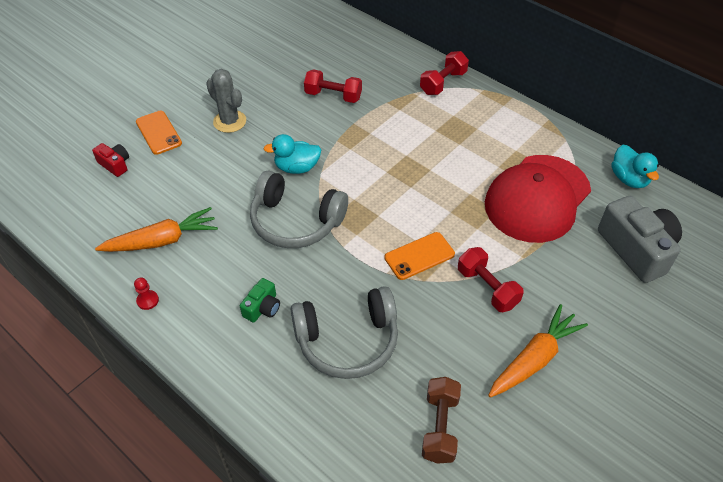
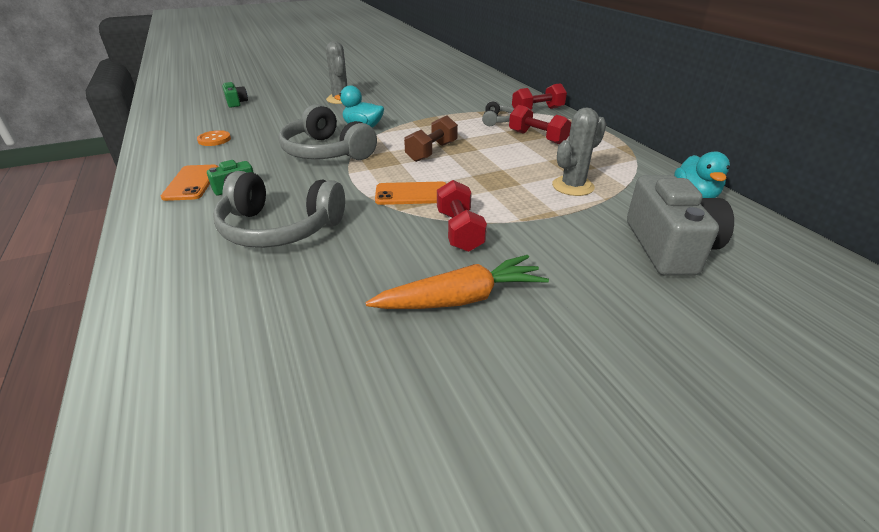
camera: 25 degrees right, 15 degrees down
(115, 164) = (236, 102): red camera -> green camera
(147, 300) = (159, 164): red pawn -> none
(159, 132) = (285, 95): orange phone -> orange phone (191, 183)
(162, 240) = (214, 139): orange carrot -> orange button
(333, 96) = (435, 102): red dumbbell -> red dumbbell (537, 137)
(417, 113) = (497, 120): none -> grey headphones
(439, 427) = (291, 320): brown dumbbell -> brown dumbbell (431, 152)
(537, 198) = (573, 186): red cap -> grey cactus

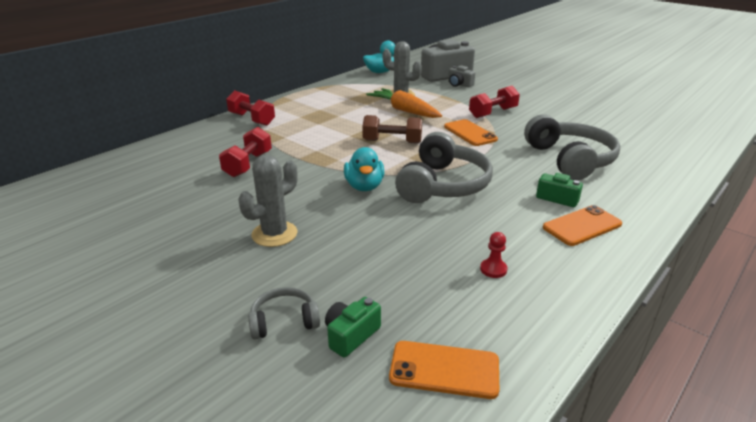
camera: 115 degrees left, 5 degrees down
(184, 113) = (444, 370): none -> orange phone
(214, 139) = (493, 269): orange button -> red pawn
(461, 299) = (546, 103): orange carrot -> orange carrot (404, 111)
(497, 120) = (292, 130): grey headphones -> grey headphones (284, 321)
(537, 137) = (324, 112): red dumbbell -> red dumbbell (248, 164)
(606, 245) = (459, 84): none -> grey camera

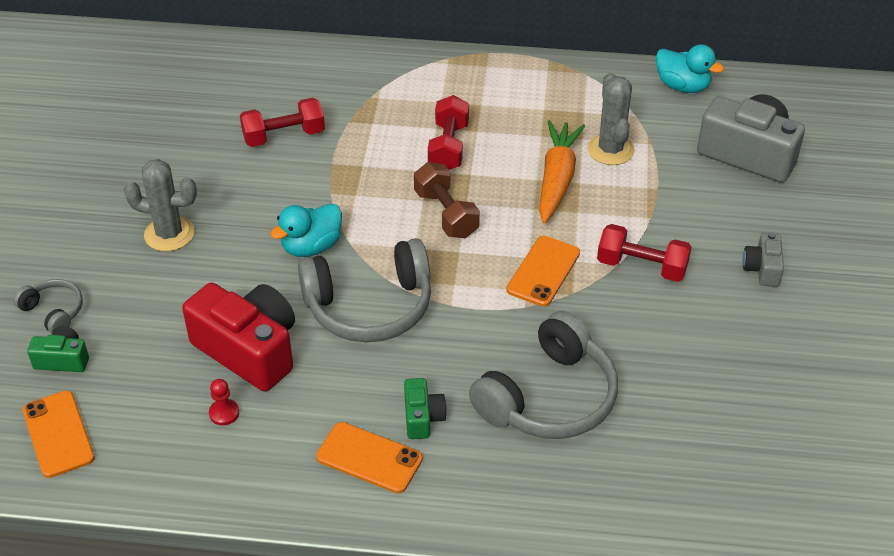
camera: 55 degrees right, 15 degrees up
(252, 119) = (395, 70): red dumbbell -> red dumbbell (448, 147)
(437, 239) = (249, 350): none -> red camera
(459, 84) = (724, 187): grey camera -> grey camera (762, 269)

